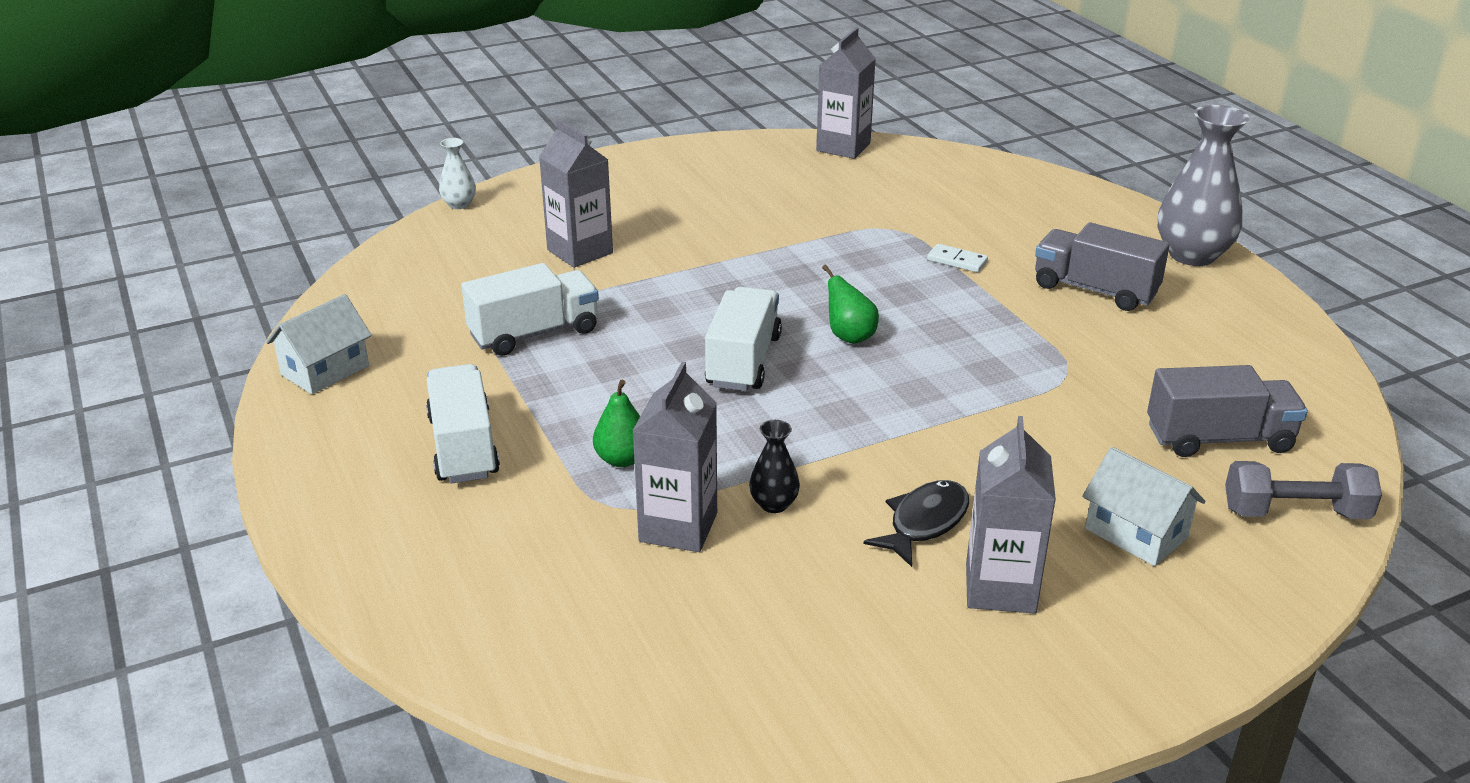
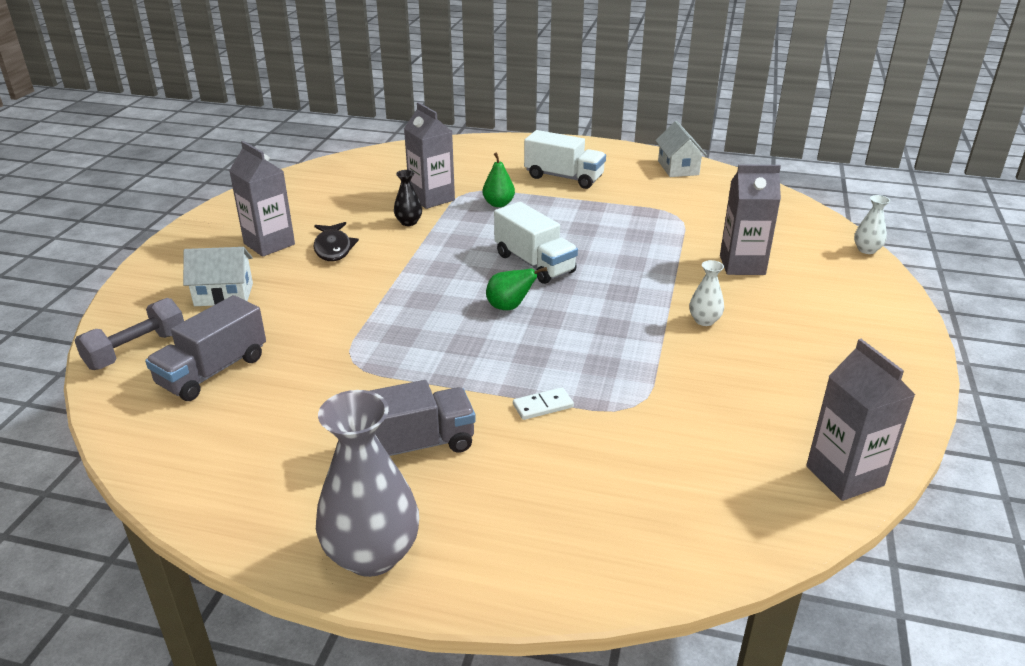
camera: 130 degrees right, 0 degrees up
(534, 333) = (649, 221): white truck -> none
(719, 239) = (704, 320): none -> white vase

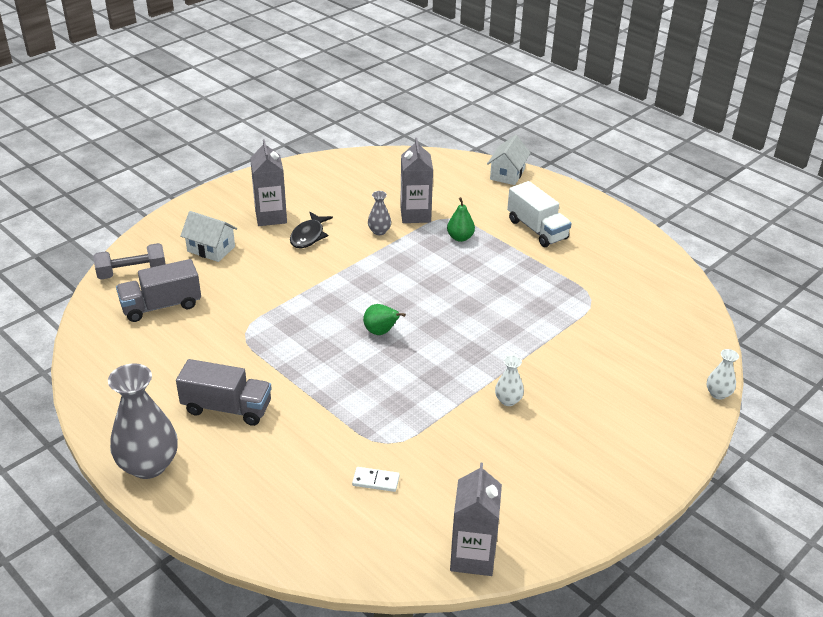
camera: 30 degrees right, 5 degrees up
(408, 222) = (379, 231): black vase -> grey vase
(534, 263) = (434, 302): white truck -> none
(543, 406) = (329, 416): white domino -> white domino (376, 481)
(678, 168) = (645, 253): white house -> white house (507, 174)
(742, 265) = (592, 366): grey carton -> none

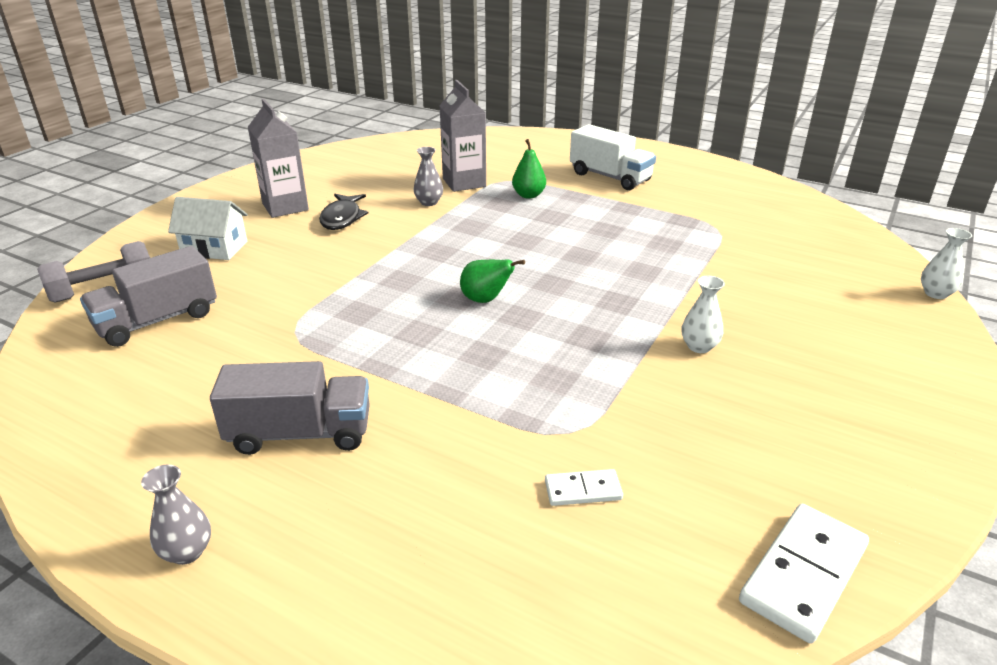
camera: 15 degrees left, 5 degrees down
(148, 465) = (187, 552): grey vase -> grey vase, size x0.48
(472, 556) = (803, 574): grey carton -> white domino
(507, 174) = (546, 138): white house -> none

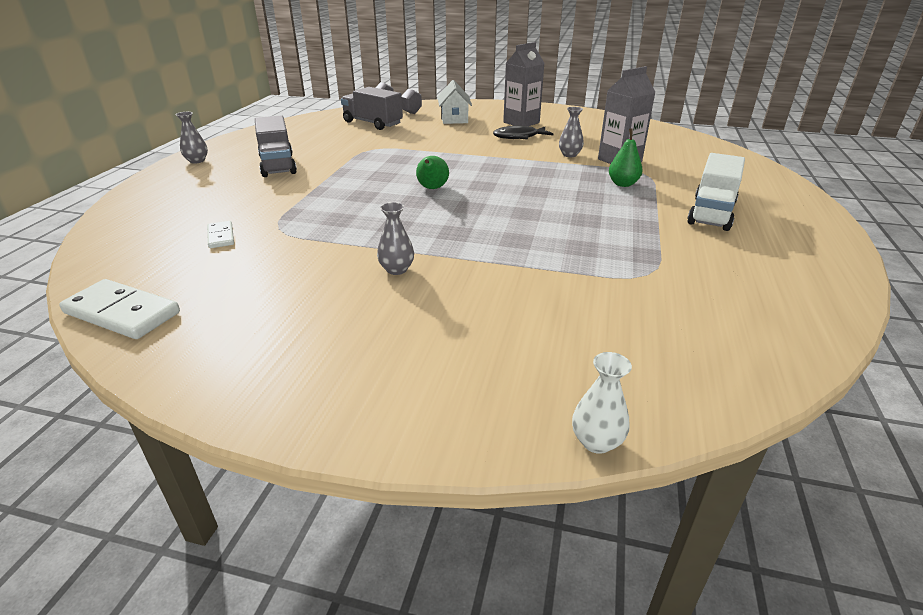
camera: 75 degrees right, 0 degrees up
(699, 346) = (396, 269): white vase -> grey vase

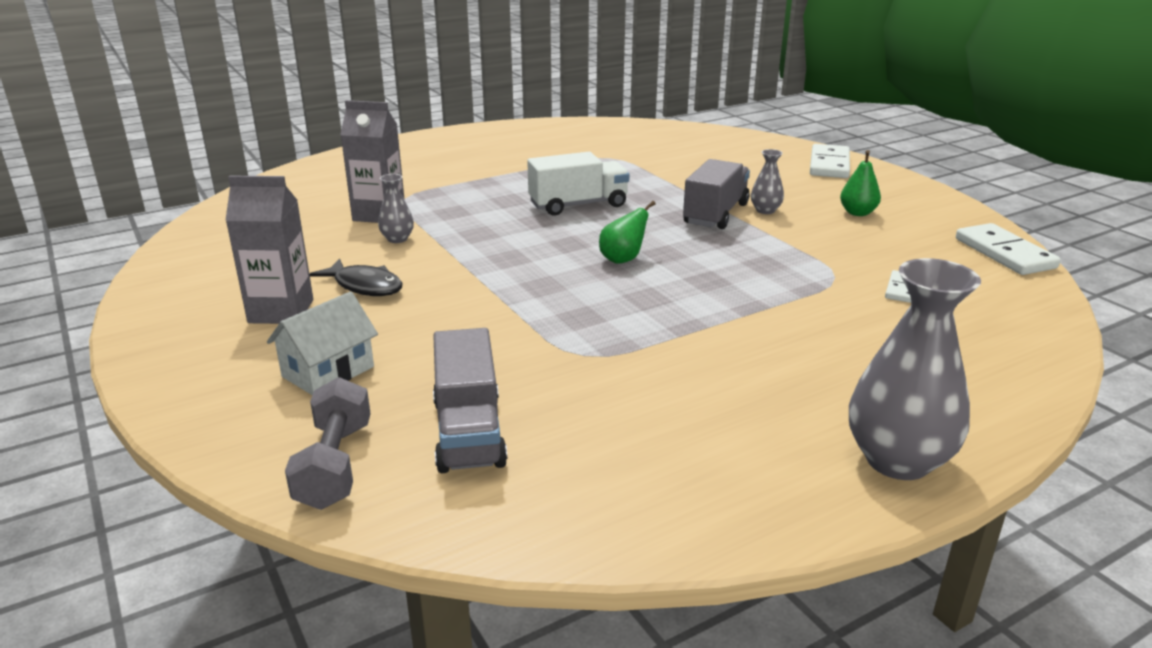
camera: 135 degrees left, 5 degrees down
(197, 161) = (897, 460): grey vase -> grey vase, size x2.09
(278, 165) = (762, 380): grey truck -> grey truck (715, 214)
(414, 399) = (829, 165): none -> white domino
(596, 441) = (765, 136): white vase -> none
(623, 184) = (453, 197): green pear -> green pear (857, 213)
(711, 213) = (468, 162): white truck -> white truck (578, 205)

